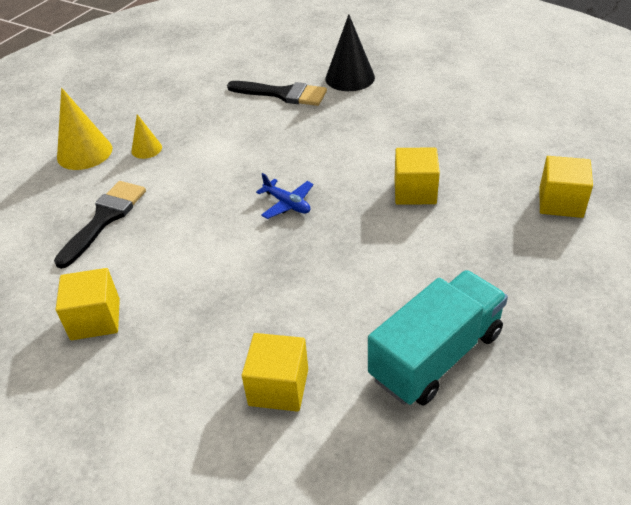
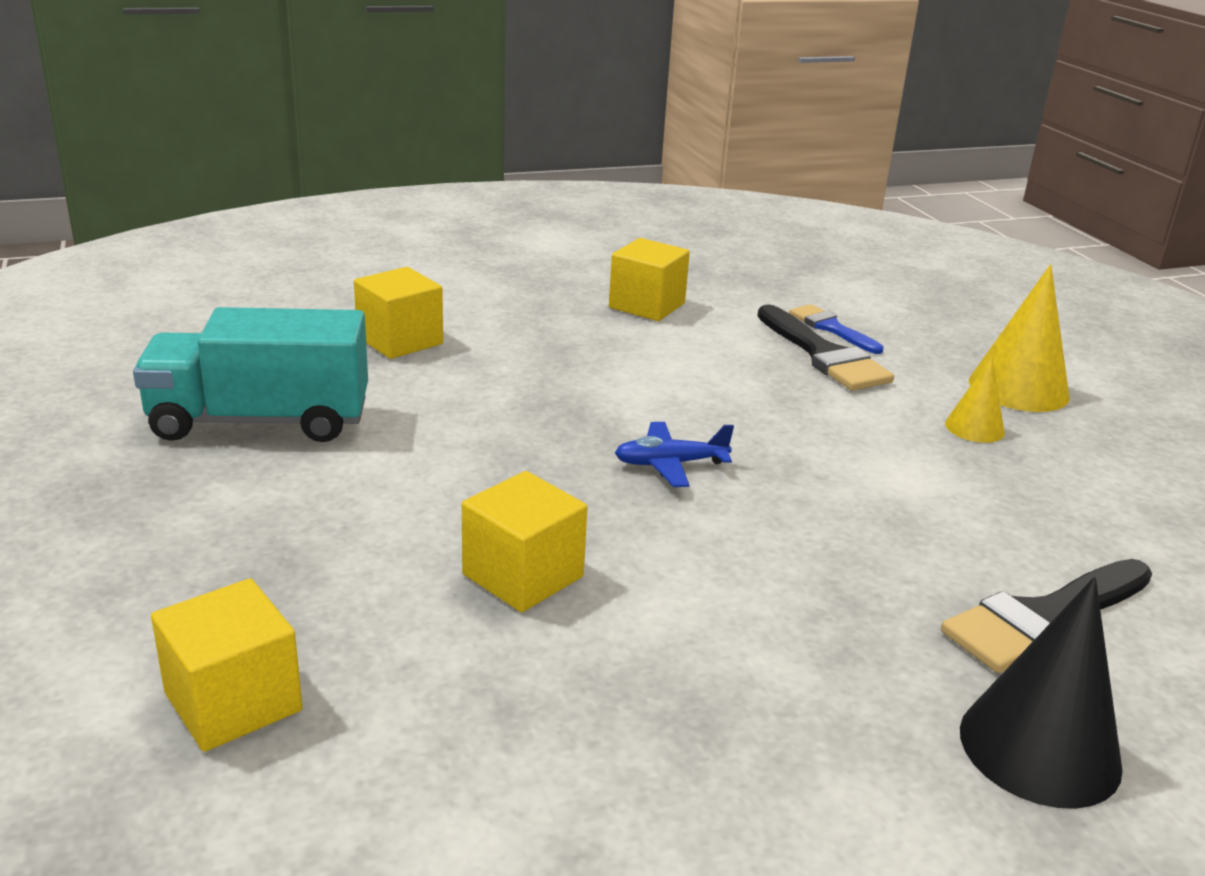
camera: 125 degrees right, 15 degrees down
(59, 233) = (831, 328): none -> blue brush
(436, 355) = (260, 421): turquoise truck -> turquoise truck turned 90 degrees clockwise

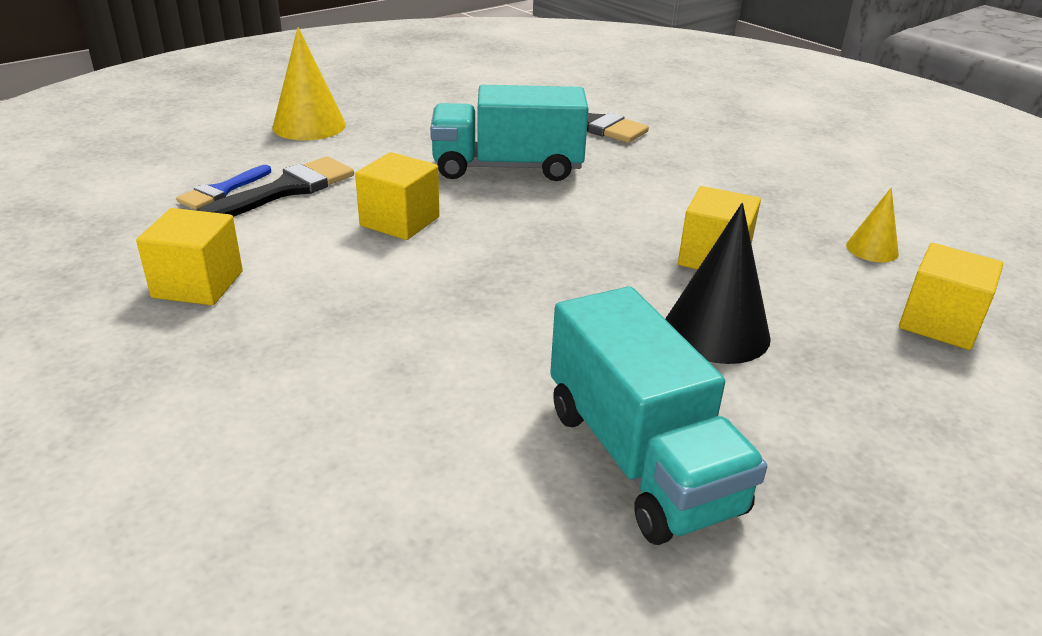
camera: 110 degrees left, 5 degrees up
(400, 341) = (380, 427): yellow cube -> yellow cube (400, 221)
(670, 464) = (525, 229): blue plane -> none
(858, 494) = (507, 168): none -> turquoise truck
(974, 428) = (384, 138): yellow cone -> yellow cone (872, 249)
(1039, 748) = (687, 126): black cone -> black cone (716, 331)

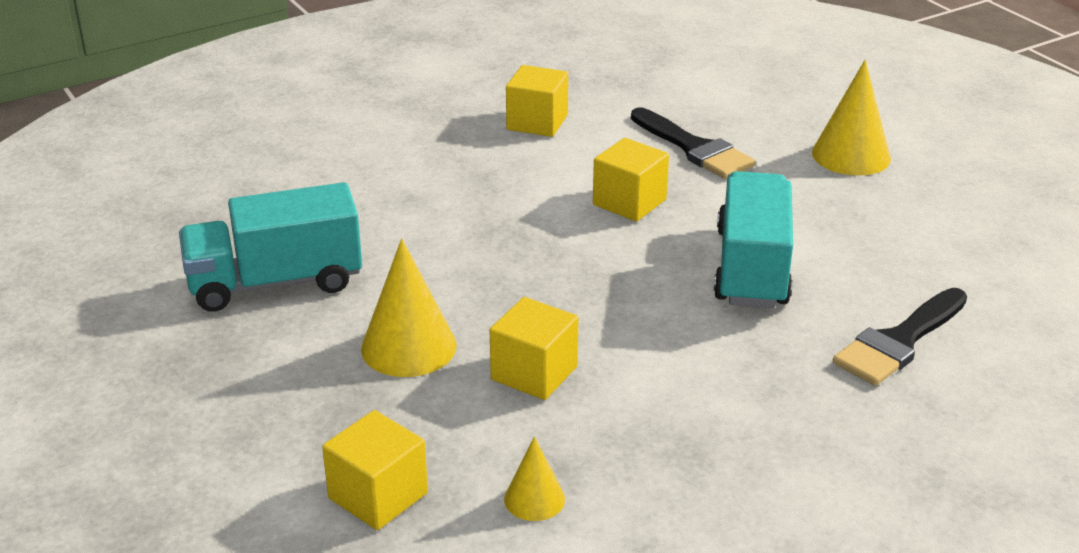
camera: 100 degrees right, 0 degrees up
(222, 190) = (693, 121): blue brush -> none
(716, 331) = (408, 347): black cone -> yellow cone

